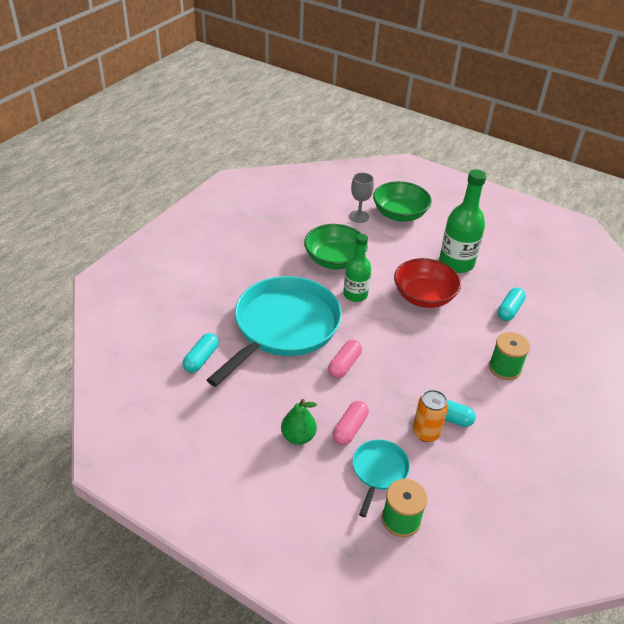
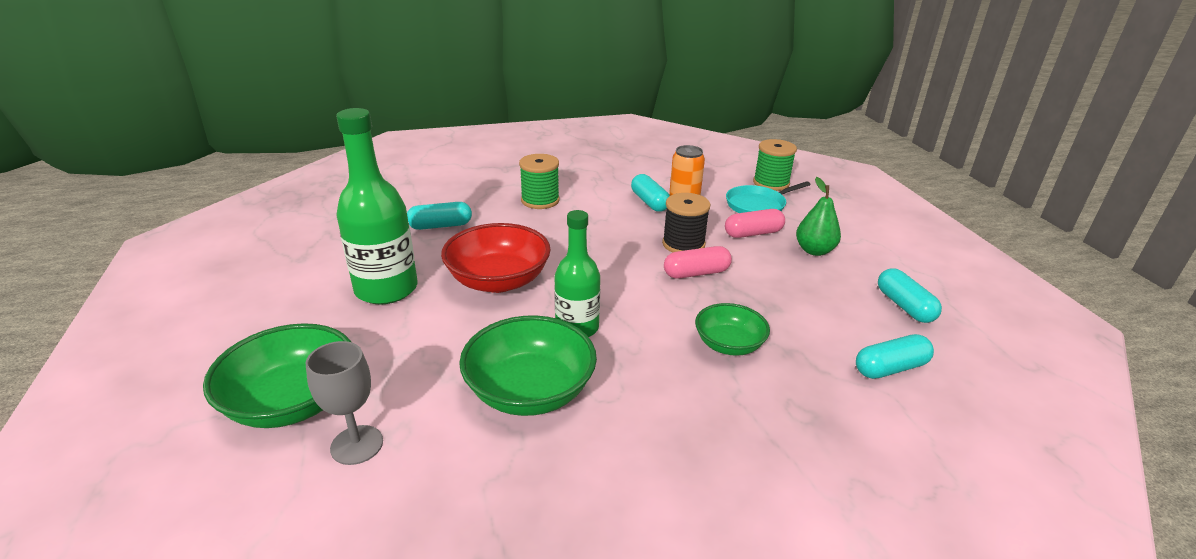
camera: 135 degrees left, 10 degrees down
(214, 414) = (904, 306): none -> turquoise capsule
(283, 327) = (729, 344): turquoise pan -> green bowl
(377, 386) = (683, 244): none -> black spool

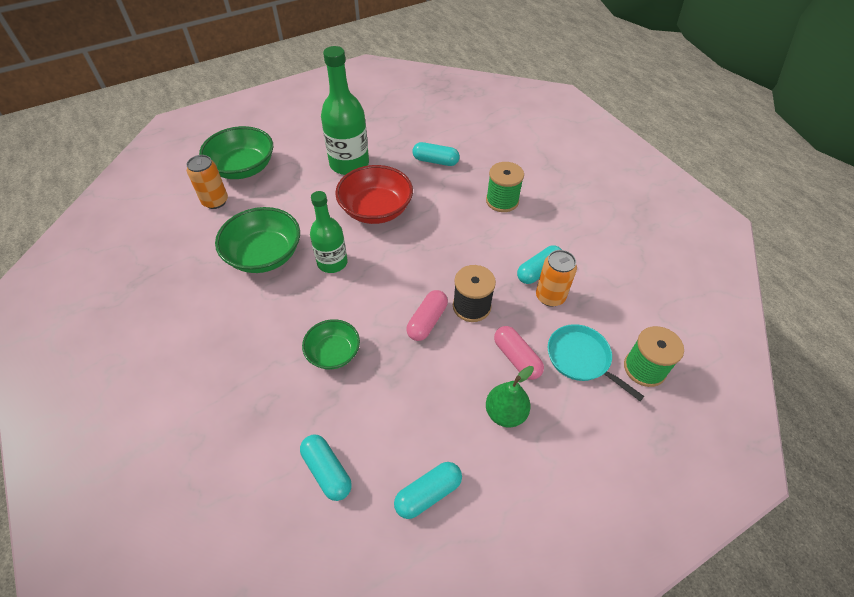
camera: 75 degrees right, 20 degrees up
(357, 445) = (215, 201): grey goblet -> orange can
(440, 226) = (435, 161): turquoise capsule -> turquoise capsule turned 45 degrees counterclockwise
(696, 273) = (427, 321): pink capsule -> pink capsule turned 60 degrees clockwise

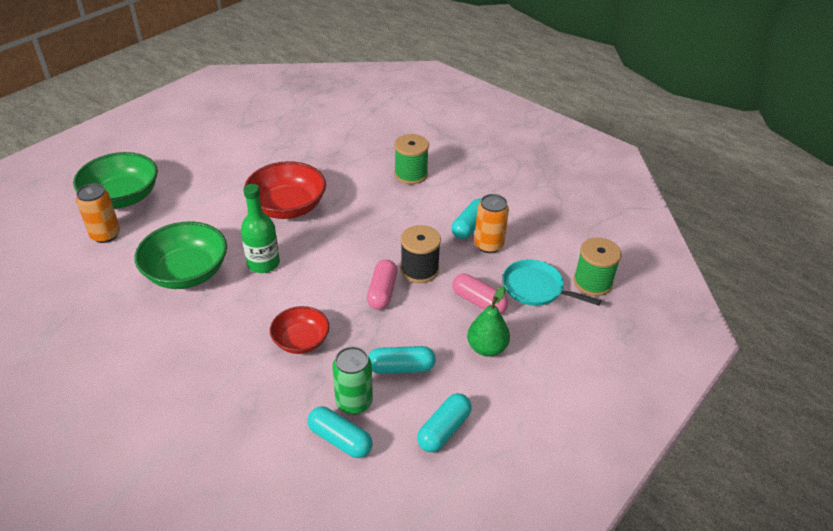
camera: 20 degrees left, 10 degrees down
(333, 353) = (301, 341): green bowl -> red bowl
(349, 164) = (240, 171): green bottle -> none
(355, 434) = (354, 402): none -> green can
(435, 161) = (330, 152): turquoise capsule -> turquoise capsule (401, 368)

